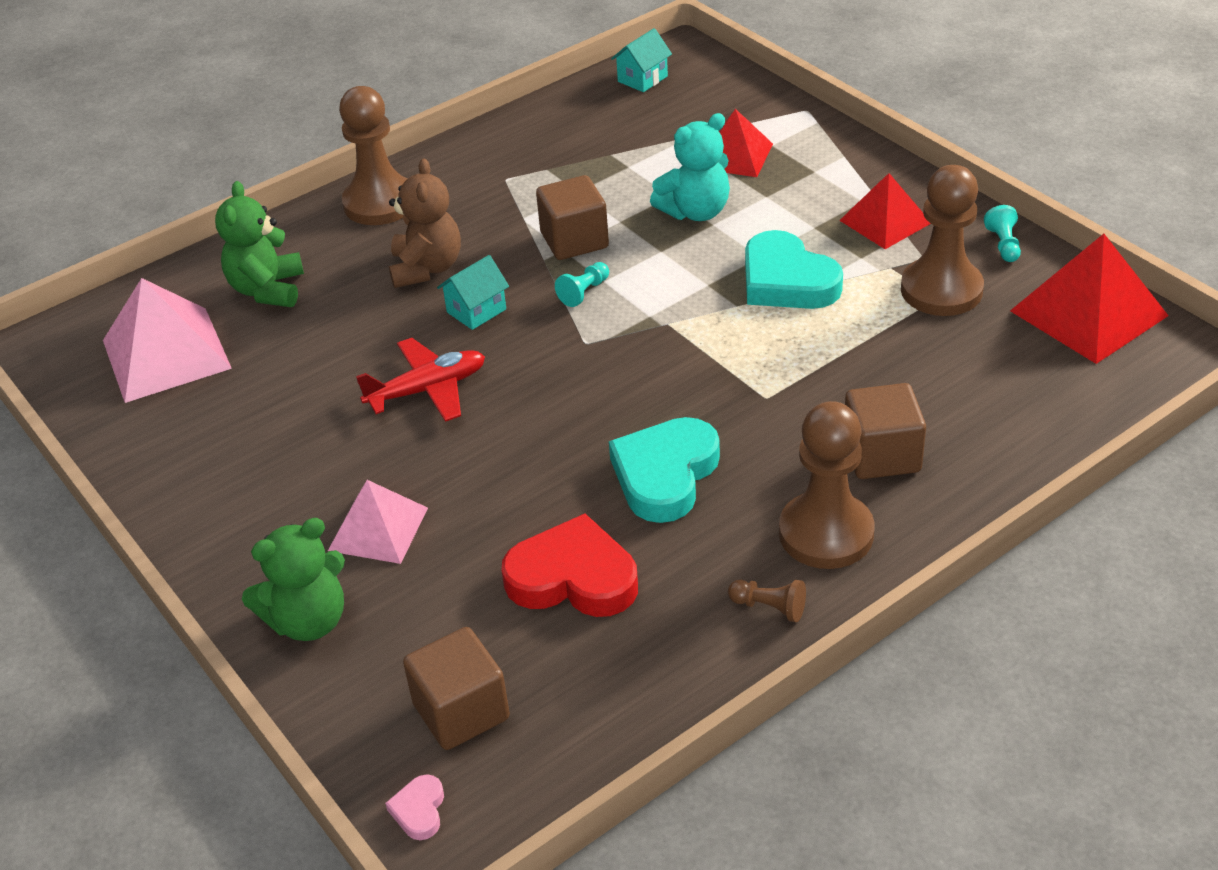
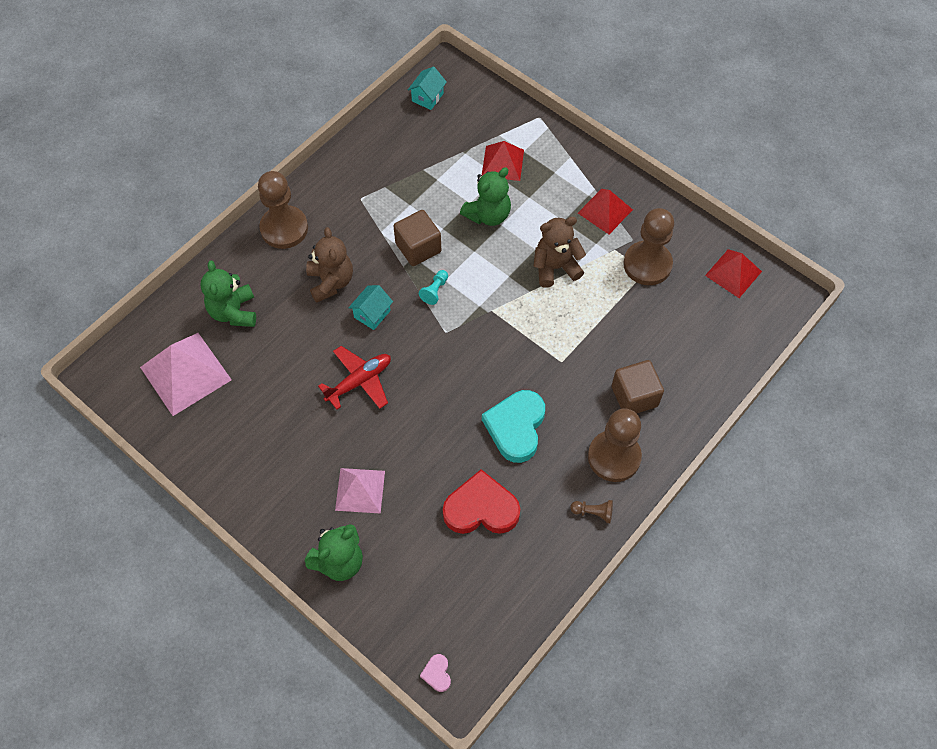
camera: 15 degrees left, 20 degrees up
(461, 711) = (442, 608): brown cube -> none
(695, 211) = (488, 215): turquoise teddy bear -> green teddy bear
(787, 281) = (555, 267): turquoise heart -> brown teddy bear
(1003, 244) = (677, 223): turquoise pawn -> none
(1088, 313) = (733, 273): red pyramid -> red pyramid, size x0.64

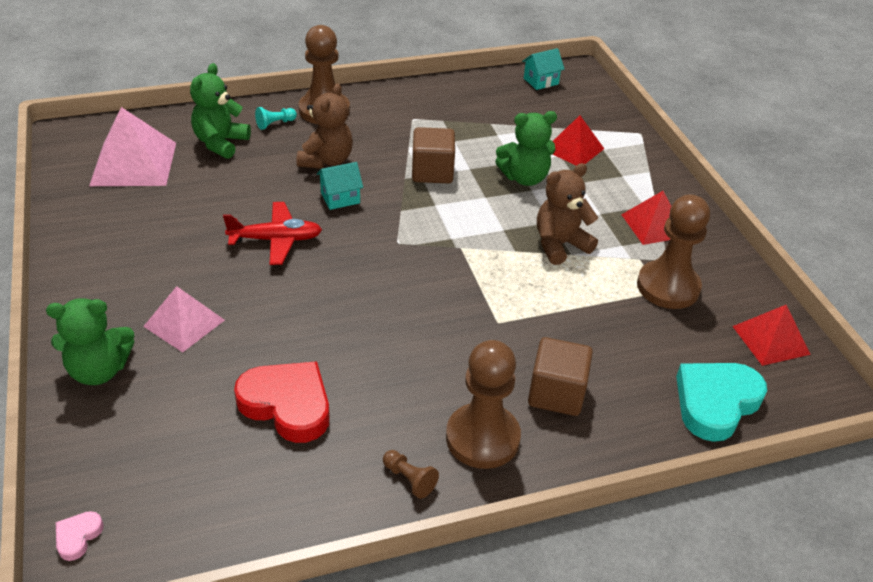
camera: 30 degrees right, 20 degrees down
(435, 291) = (417, 208): turquoise pawn -> turquoise pawn (275, 124)
(516, 427) = (395, 353): turquoise heart -> turquoise heart (715, 403)
(555, 267) = (560, 245): brown teddy bear -> brown teddy bear turned 45 degrees counterclockwise

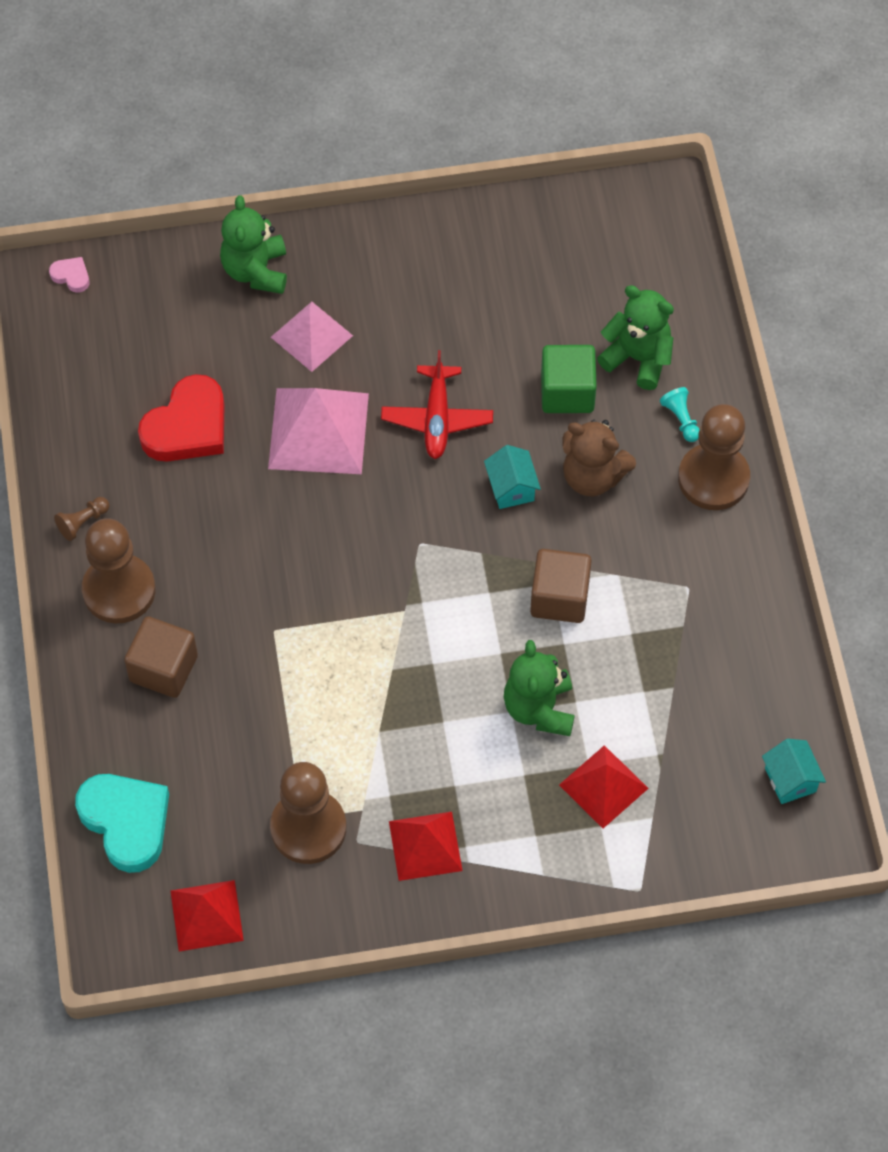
camera: 100 degrees right, 20 degrees up
(133, 164) = (597, 269): pink pyramid -> pink pyramid (318, 430)
(251, 174) = (567, 392): none -> green cube
(560, 245) = (398, 723): brown teddy bear -> none

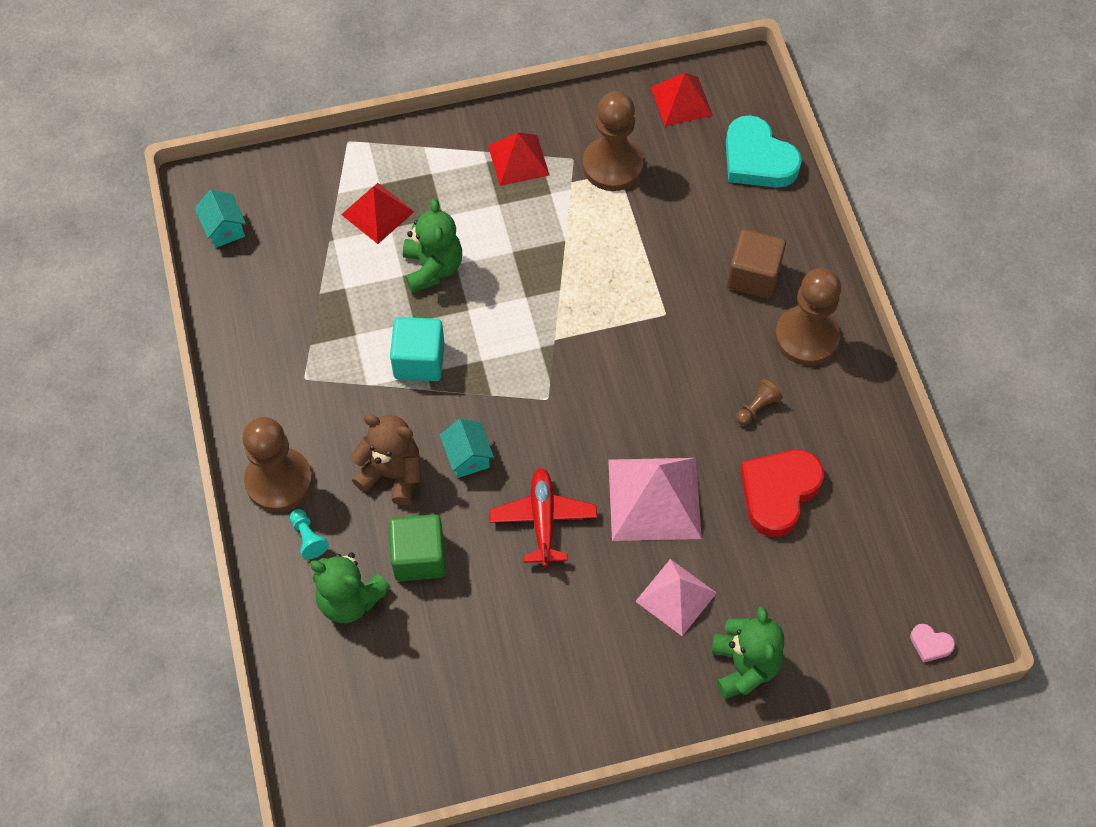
camera: 175 degrees right, 0 degrees up
(83, 522) = (853, 394): brown pawn -> brown pawn (757, 407)
(559, 598) = (419, 360): brown cube -> turquoise cube

